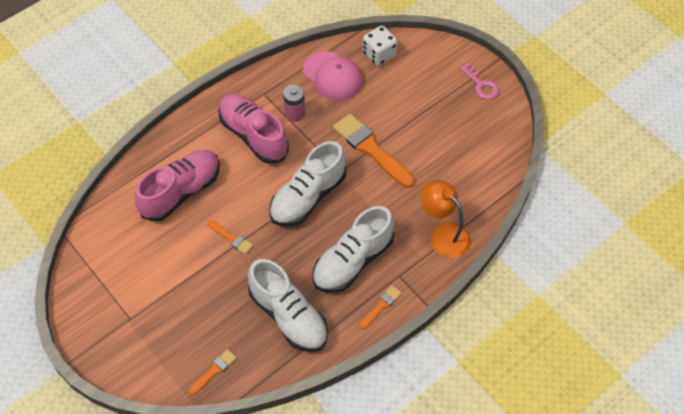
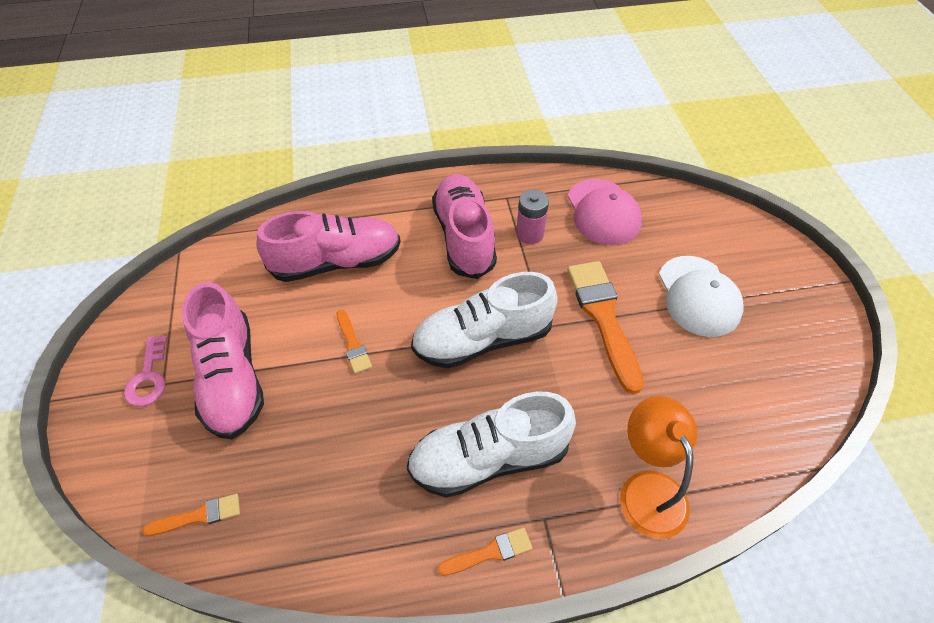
camera: 30 degrees right, 5 degrees down
(171, 294) = (231, 378): none -> pink shoe
(288, 316) = (350, 491): white shoe -> none
(379, 54) = (677, 211): white dice -> none
(419, 109) = (698, 296): none -> white cap
(481, 85) = (806, 303): pink key -> pink key (148, 377)

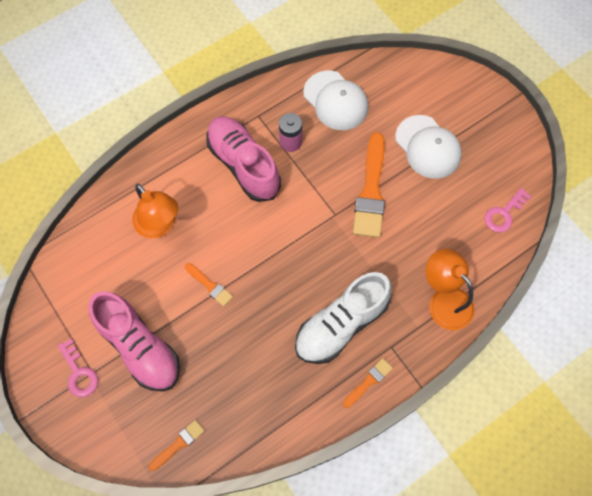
camera: 25 degrees left, 15 degrees up
(337, 262) = (159, 226): pink shoe -> orange lamp
(482, 339) = (297, 243): white shoe -> none
(603, 212) = (335, 101): pink cap -> white cap
(603, 317) = (371, 191): orange brush -> orange brush turned 135 degrees counterclockwise
(778, 411) = (504, 213): none -> pink key

